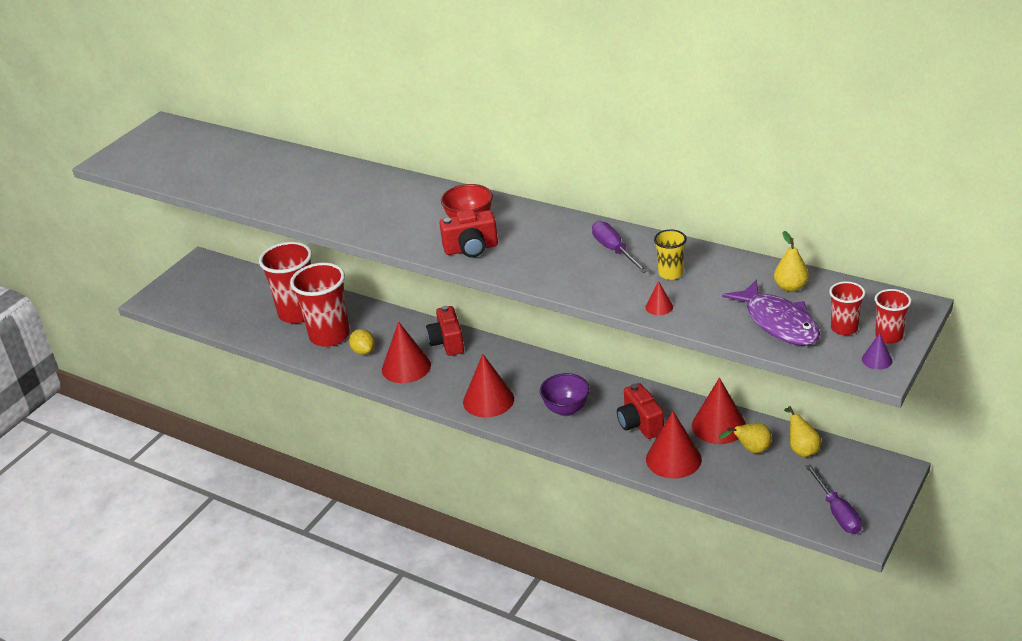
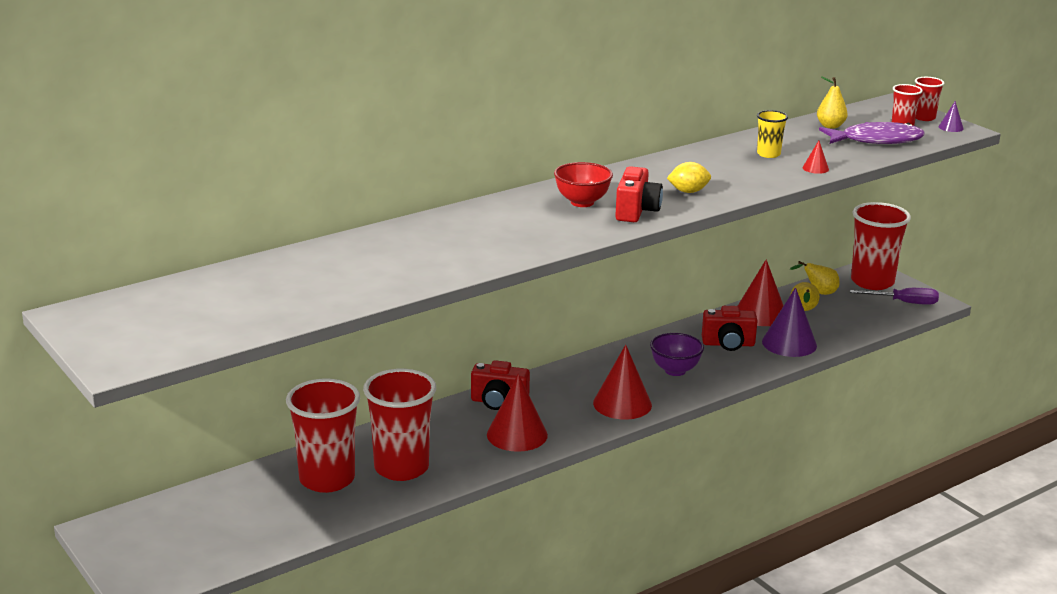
camera: 70 degrees left, 10 degrees down
(363, 351) = (458, 453): yellow lemon -> yellow lemon (688, 191)
(614, 250) = (708, 163): purple screwdriver -> none
(673, 459) = (789, 343): red cone -> purple cone
(865, 478) = (872, 282): none -> red cup

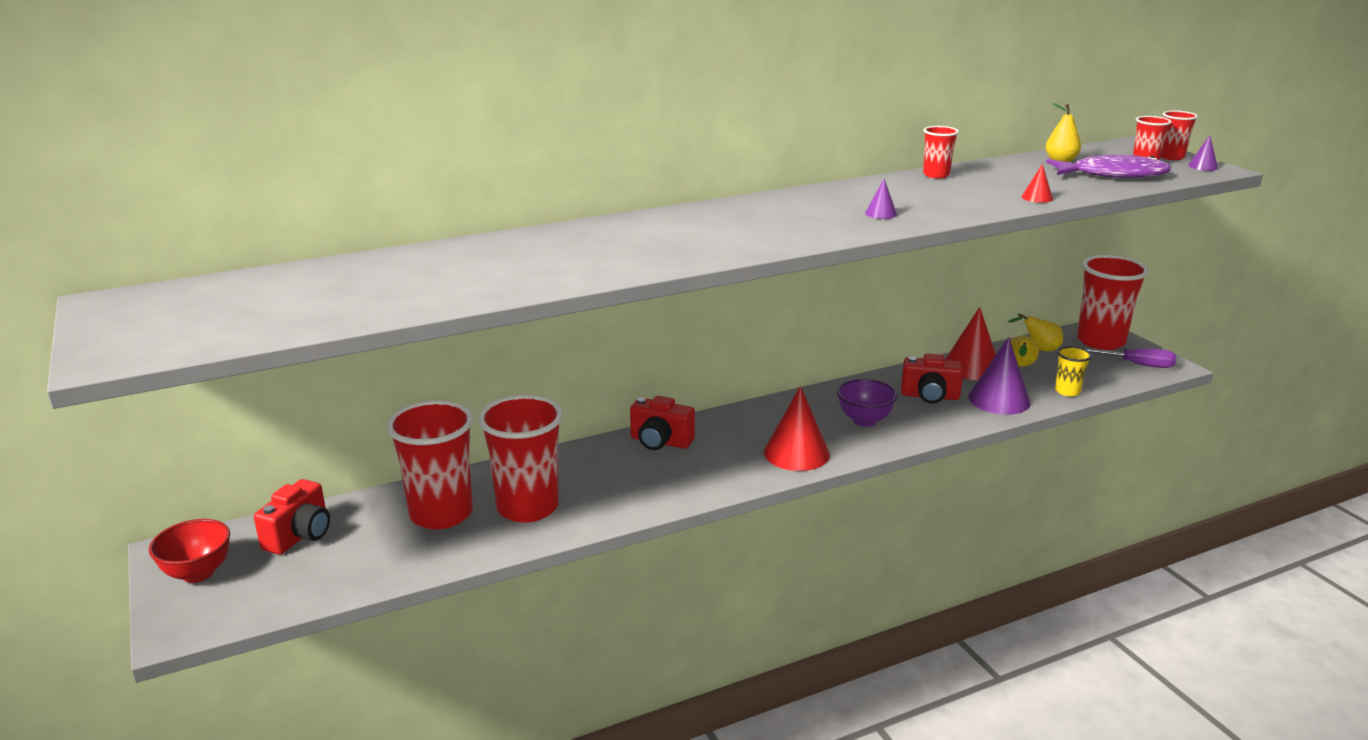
camera: 10 degrees right, 0 degrees up
(517, 435) = (668, 479): red cone -> none
(582, 202) = (753, 219): red bowl -> red bowl (198, 573)
(636, 211) = (813, 230): red camera -> red camera (300, 535)
(688, 191) = (881, 213): yellow lemon -> purple cone
(725, 147) = (936, 175): none -> red cup
(768, 154) = (984, 183): yellow cup -> yellow cup (1067, 391)

